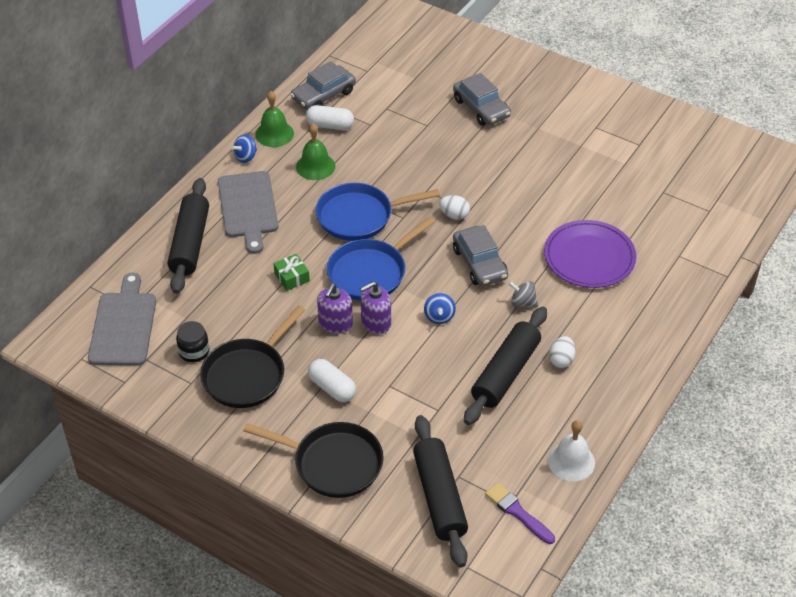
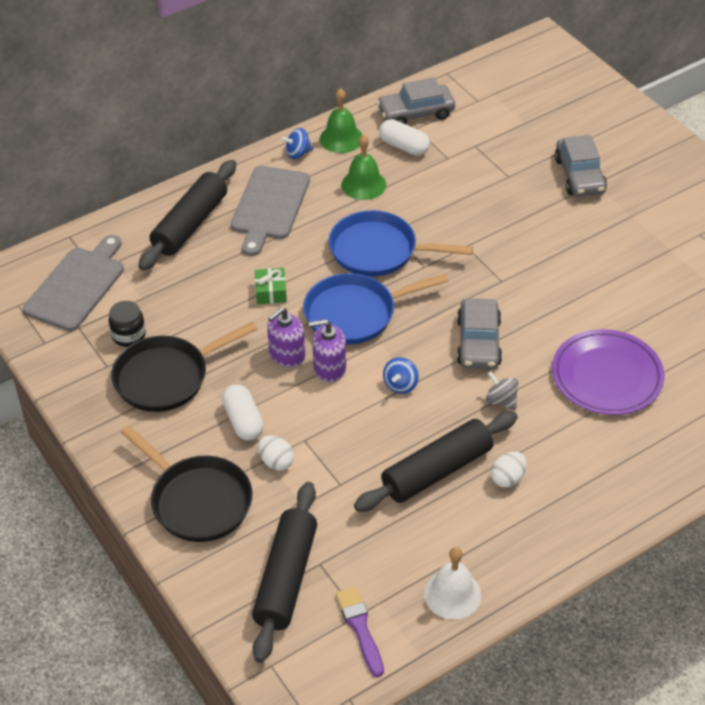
camera: 25 degrees right, 0 degrees up
(454, 215) = (481, 281): white egg -> white egg (276, 462)

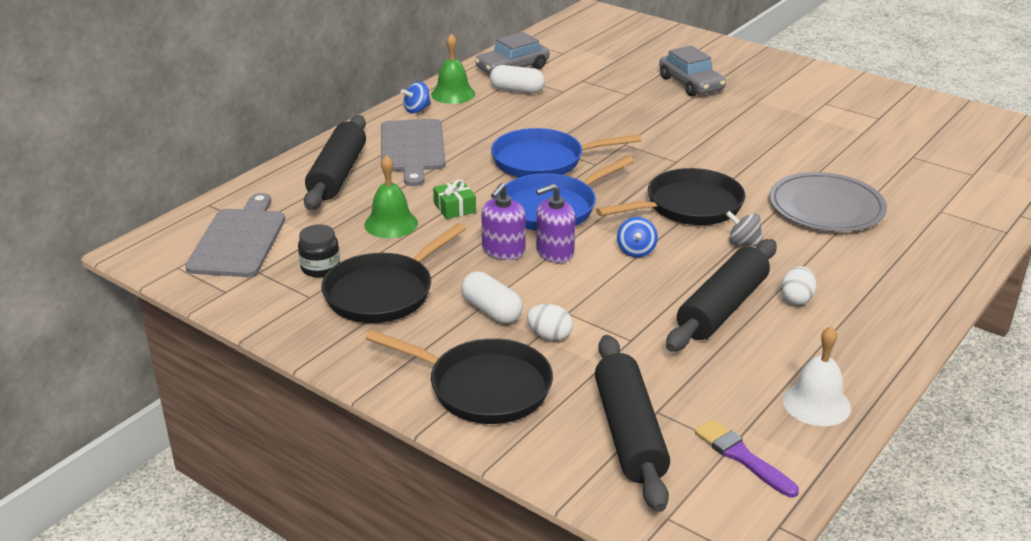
camera: 20 degrees left, 15 degrees down
(363, 184) = (496, 120): green bell -> green bell (391, 224)
(478, 342) = (688, 206): grey car -> black pan
(607, 375) = (826, 207): purple plate -> grey plate

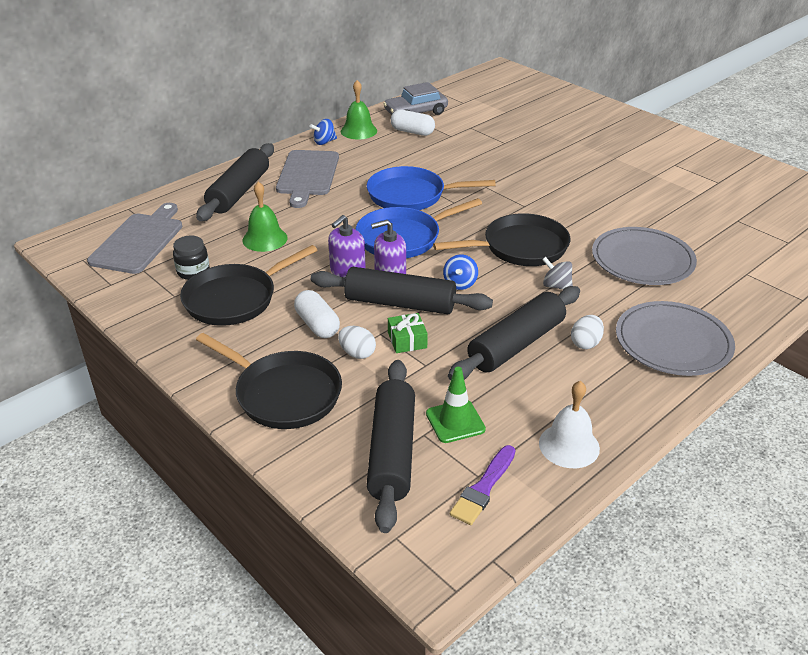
camera: 10 degrees right, 5 degrees up
(455, 208) = (322, 230): green gift -> green gift (407, 340)
(577, 278) = (400, 303): none -> black rolling pin
(686, 394) = (455, 421): none -> green traffic cone
(691, 84) = (562, 138): grey car -> none
(742, 457) = (483, 488): purple brush -> purple brush turned 120 degrees counterclockwise
(888, 288) = (673, 342): none -> grey plate

